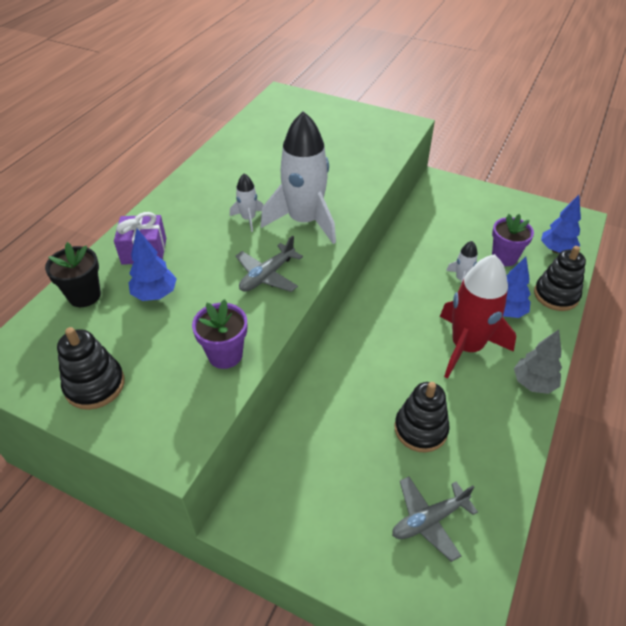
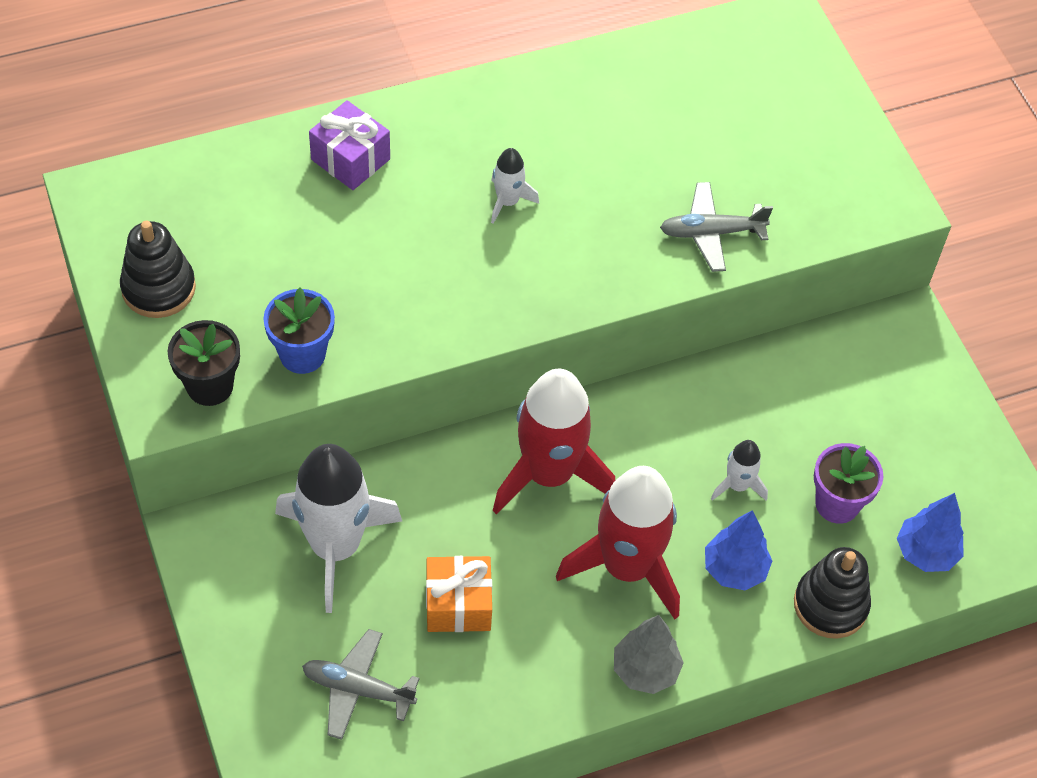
camera: 40 degrees right, 10 degrees up
(84, 295) = (240, 173): black flower pot -> black flower pot (210, 386)
(155, 294) = (307, 227): blue tree -> none
(225, 355) = (302, 354): purple flower pot -> blue flower pot
(267, 275) = (443, 295): grey plane -> grey plane (711, 232)
(304, 221) = (567, 255): white rocket -> white rocket (335, 547)
(383, 336) = (549, 474): none -> red rocket
(420, 429) = (458, 605): black stacking toy -> orange gift

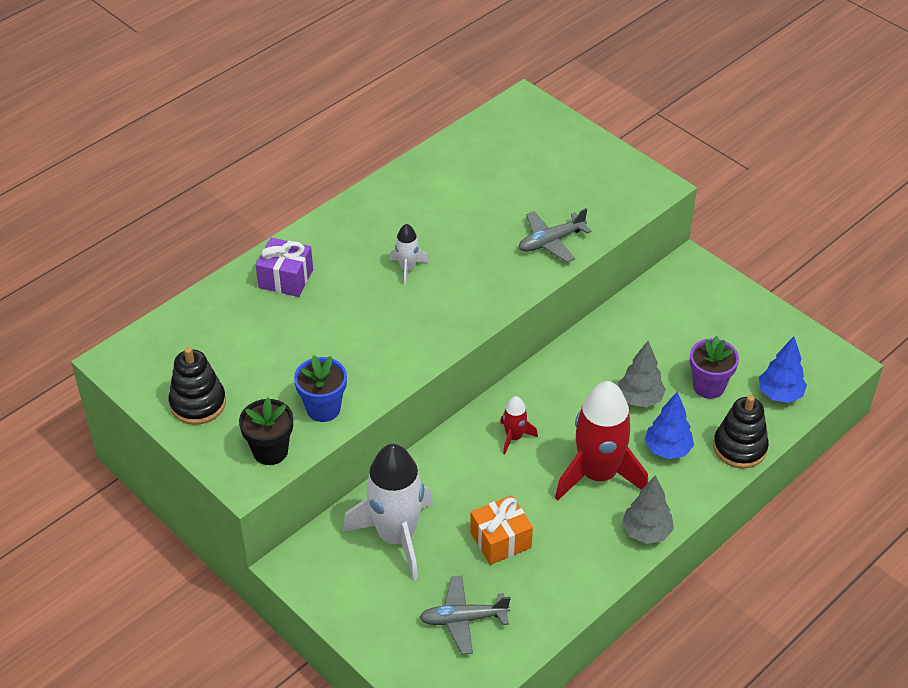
camera: 20 degrees left, 10 degrees down
(549, 474) = (514, 437): red rocket -> red rocket, size x0.46
(737, 485) = (640, 399): white rocket -> grey tree

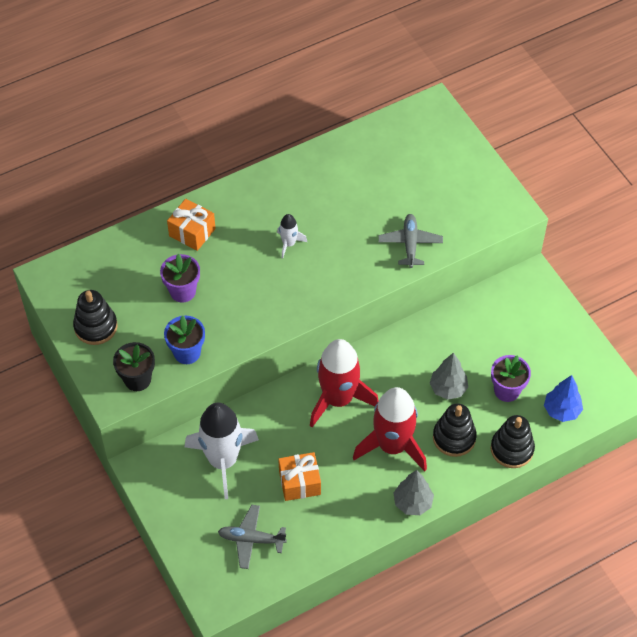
camera: 15 degrees right, 10 degrees up
(286, 279) = (192, 232): purple gift -> orange gift
(295, 343) = (182, 291): none -> purple flower pot
(514, 437) = (338, 399): red rocket -> red rocket, size x2.19
(551, 241) = (410, 244): grey plane -> grey plane turned 105 degrees clockwise
(667, 450) = (454, 437): blue tree -> black stacking toy

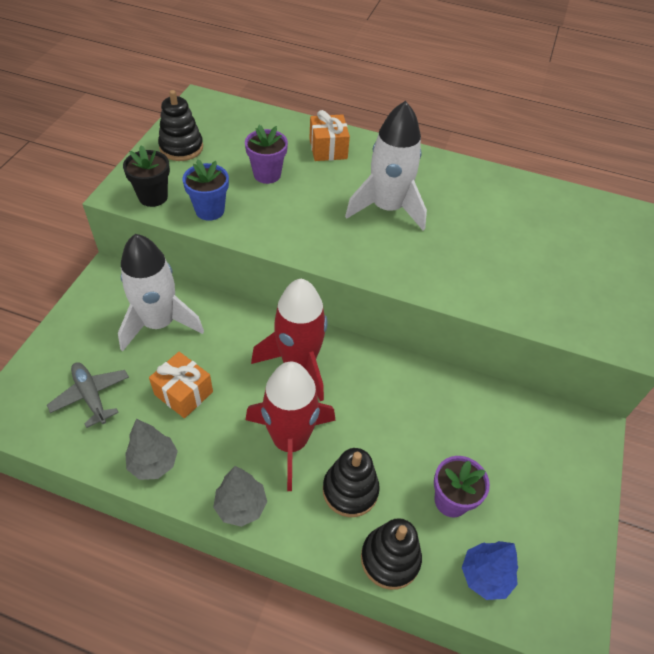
camera: 45 degrees right, 5 degrees down
(289, 244) = (387, 208): white rocket -> white rocket, size x2.19
(410, 244) = (489, 287): grey plane -> none
(448, 389) = (398, 445): grey tree -> grey tree (154, 463)

